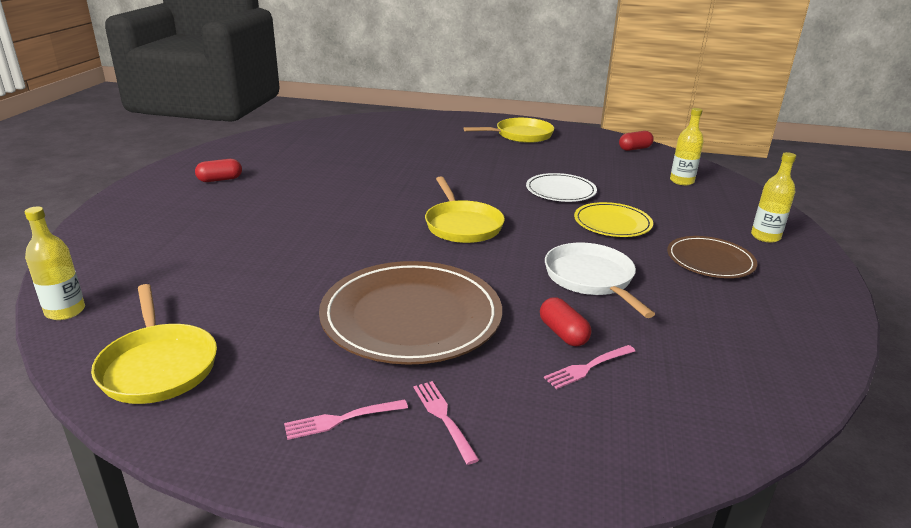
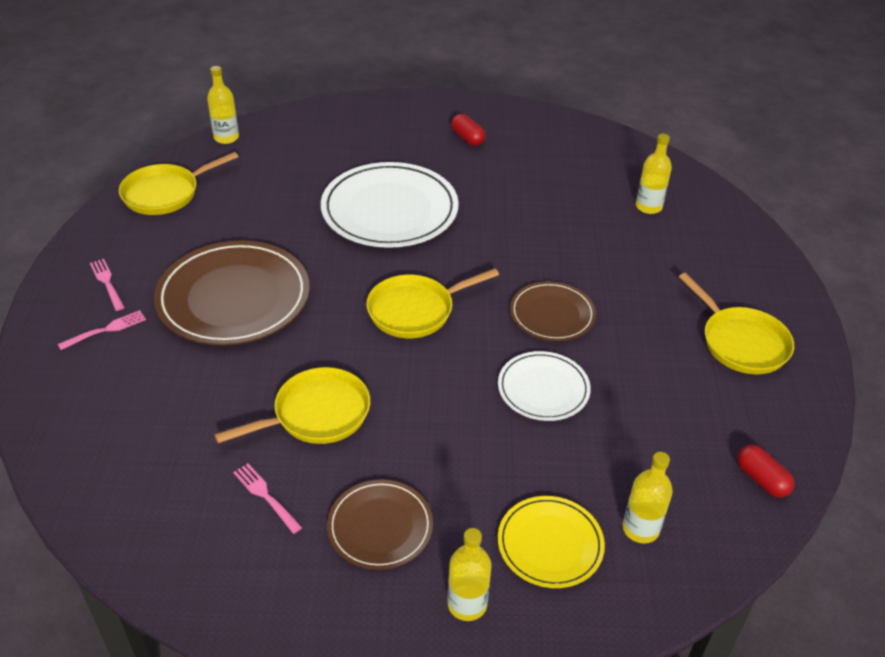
camera: 80 degrees right, 15 degrees up
(308, 223) = (389, 210): none -> white plate
(370, 136) = (648, 207): none -> yellow bottle
(481, 178) = (552, 314): none -> brown plate
(563, 333) = (214, 392): red capsule -> none
(588, 367) = (164, 408): pink fork -> pink fork (265, 496)
(591, 279) = (316, 414): white pan -> yellow pan
(612, 223) = (460, 437): yellow plate -> yellow plate (550, 544)

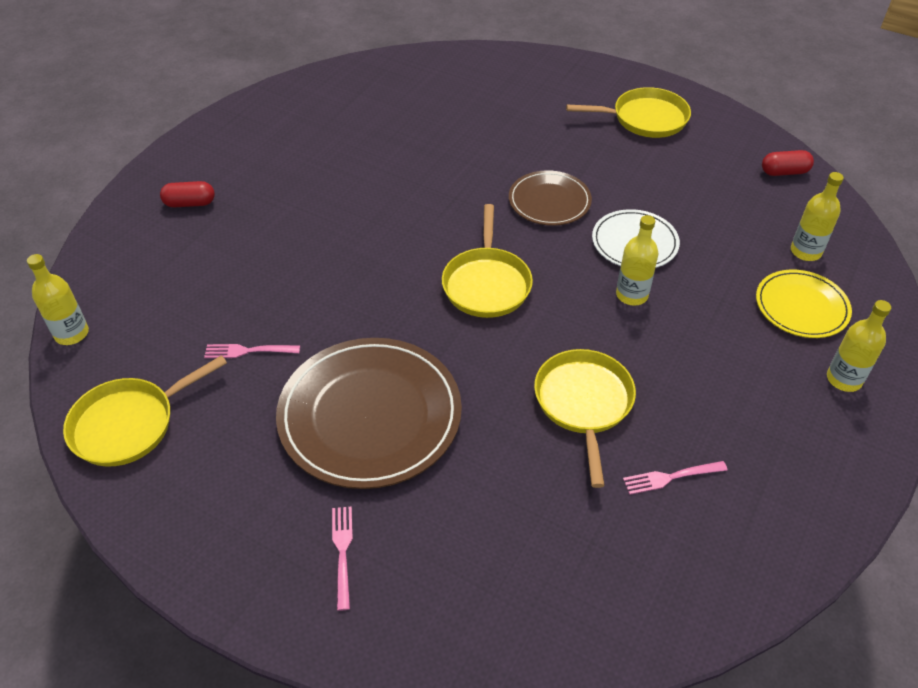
camera: 60 degrees left, 5 degrees up
(107, 283) = (256, 529): pink fork -> pink fork (248, 351)
(165, 193) = (129, 424): yellow pan -> yellow pan turned 60 degrees clockwise
(380, 527) = (742, 405): brown plate -> none
(389, 210) = (325, 247): white plate -> none
(467, 138) = (260, 153): red capsule -> red capsule (190, 203)
(648, 207) = (455, 92): yellow bottle -> yellow bottle (631, 295)

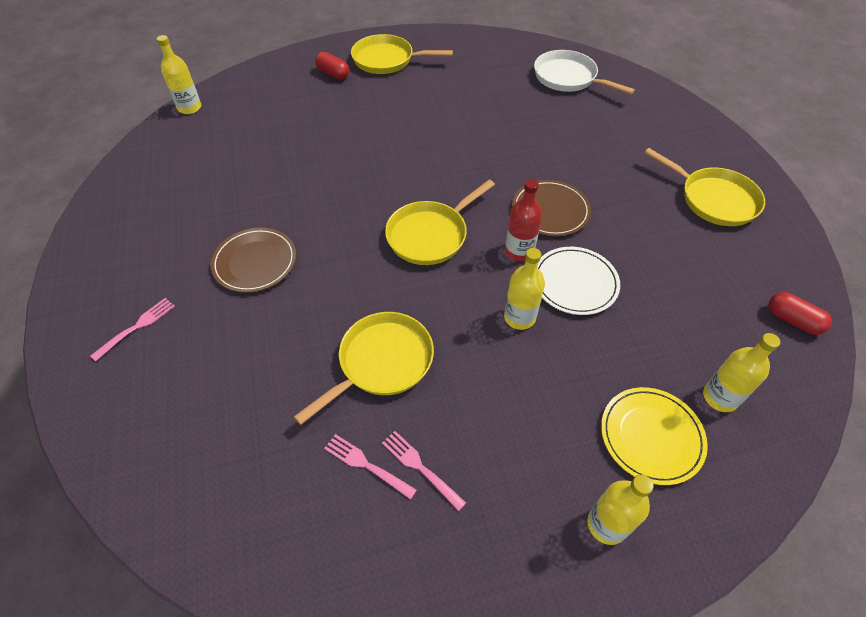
camera: 45 degrees right, 5 degrees up
(129, 424) = (149, 173): yellow pan -> yellow pan (387, 60)
(248, 351) = (249, 176): pink fork -> pink fork (420, 467)
(370, 415) = (255, 262): brown plate -> brown plate, size x0.56
(421, 83) = (568, 78): none -> white pan
(568, 248) = (519, 251): none -> red bottle

